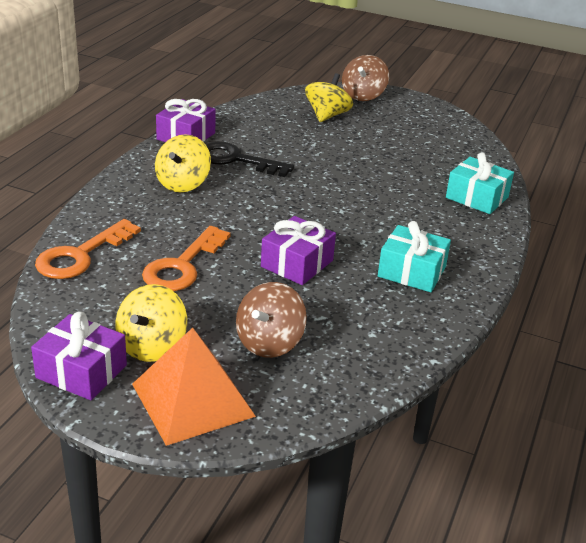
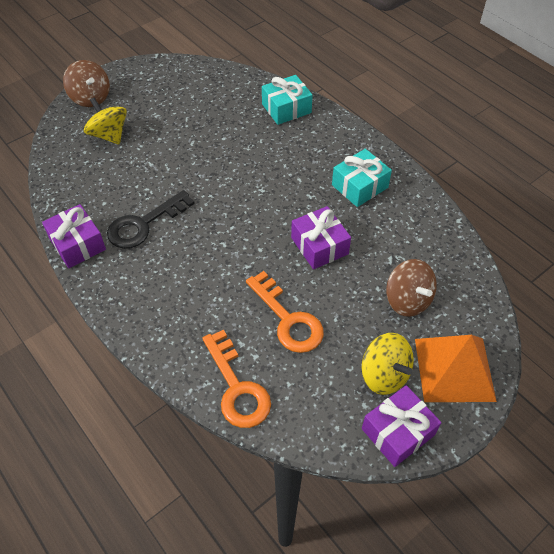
camera: 60 degrees left, 20 degrees up
(183, 183) = (161, 275): yellow spinning top -> none

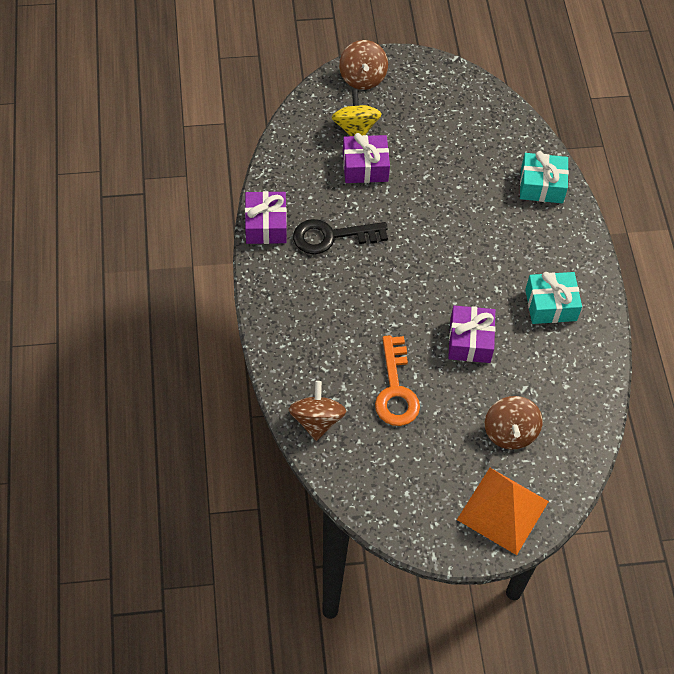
camera: 30 degrees right, 5 degrees up
(237, 388) = (317, 420): orange key -> brown spinning top
(384, 374) = (441, 480): yellow spinning top -> none
(398, 432) = (417, 528): purple gift -> purple gift (365, 167)

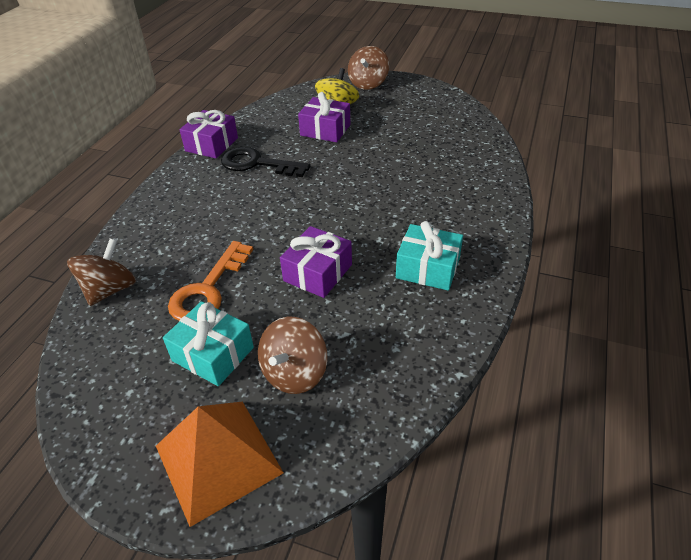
camera: 30 degrees right, 15 degrees down
(541, 186) = (479, 177): turquoise gift -> turquoise gift (213, 354)

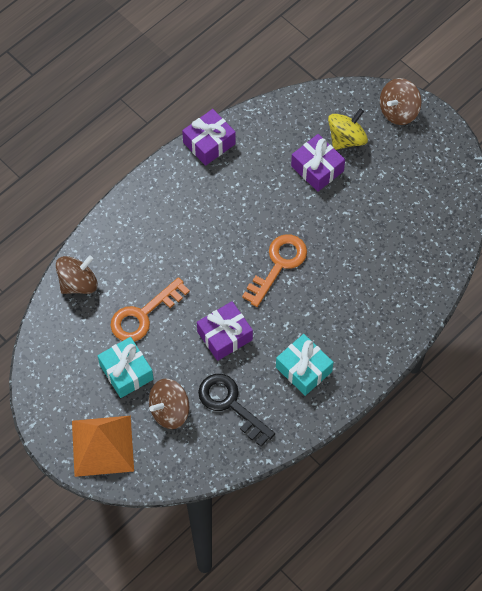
camera: 25 degrees right, 20 degrees up
(257, 164) = (236, 189): black key -> black key (230, 404)
(336, 199) = (278, 265): none -> orange key

